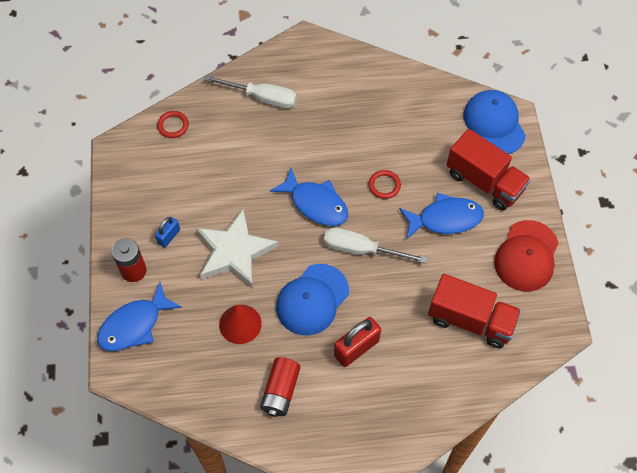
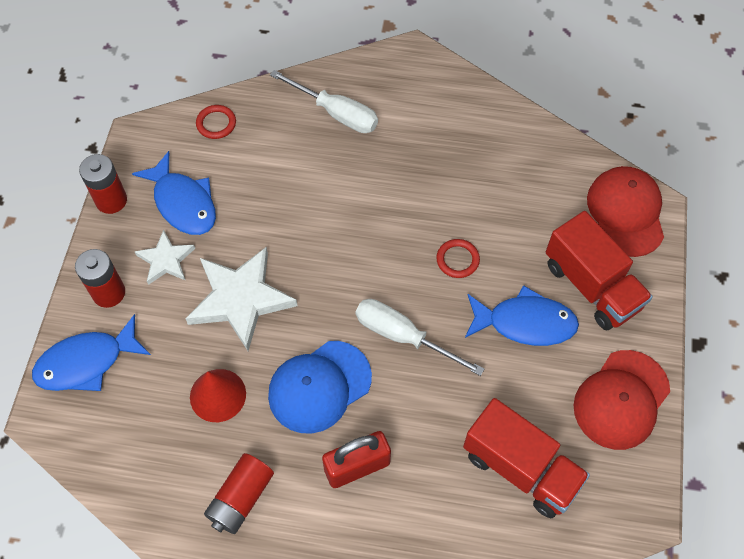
camera: 15 degrees right, 0 degrees up
(111, 202) = (111, 200): none -> red battery
(169, 236) = (166, 260): blue padlock -> white star
(315, 203) = (362, 262): blue fish -> blue fish (183, 203)
(494, 123) = (626, 212): blue cap -> red cap

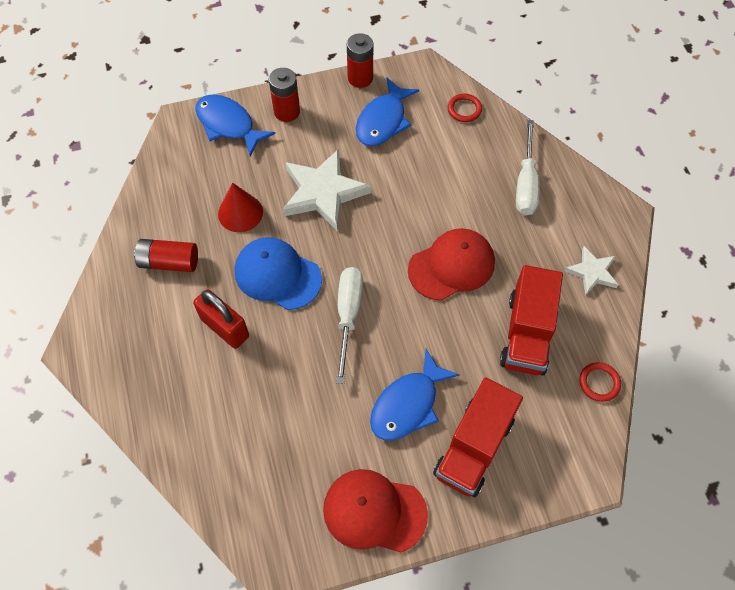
camera: 65 degrees right, 0 degrees up
(166, 260) = (330, 132): white star -> white star (592, 272)
(457, 260) = (439, 328): red ring -> red ring (599, 383)
(520, 468) = (274, 449): red truck -> red truck (527, 334)
(525, 323) = (408, 404): blue fish -> blue fish turned 60 degrees clockwise
(626, 212) = (568, 451): red cap -> red cap (451, 266)

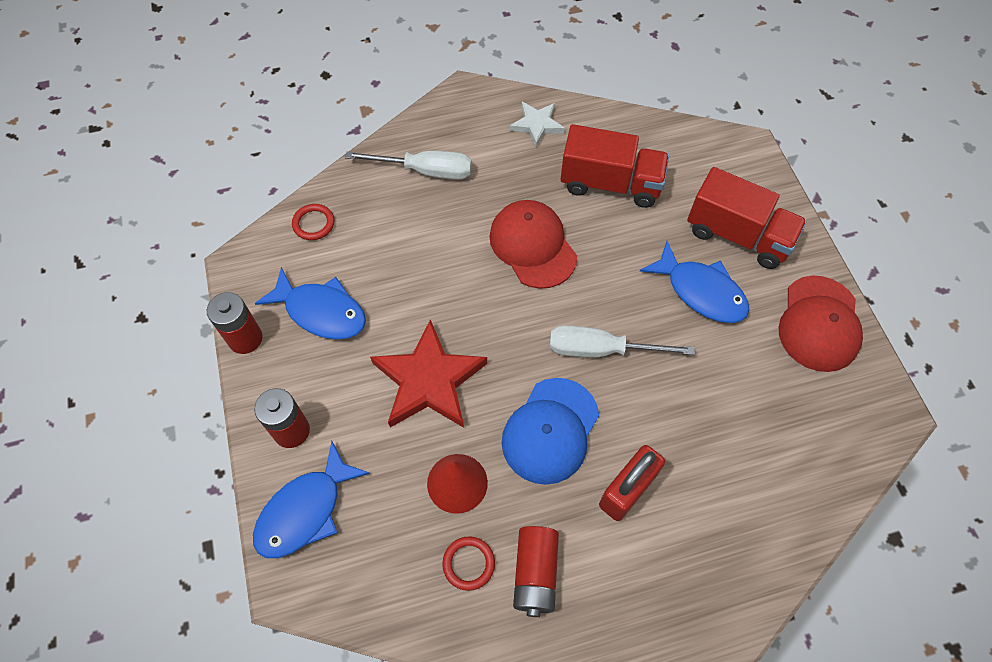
camera: 90 degrees left, 0 degrees up
(323, 193) = (429, 380): white star -> red star
(599, 383) = (657, 131): red ring -> red ring (468, 563)

